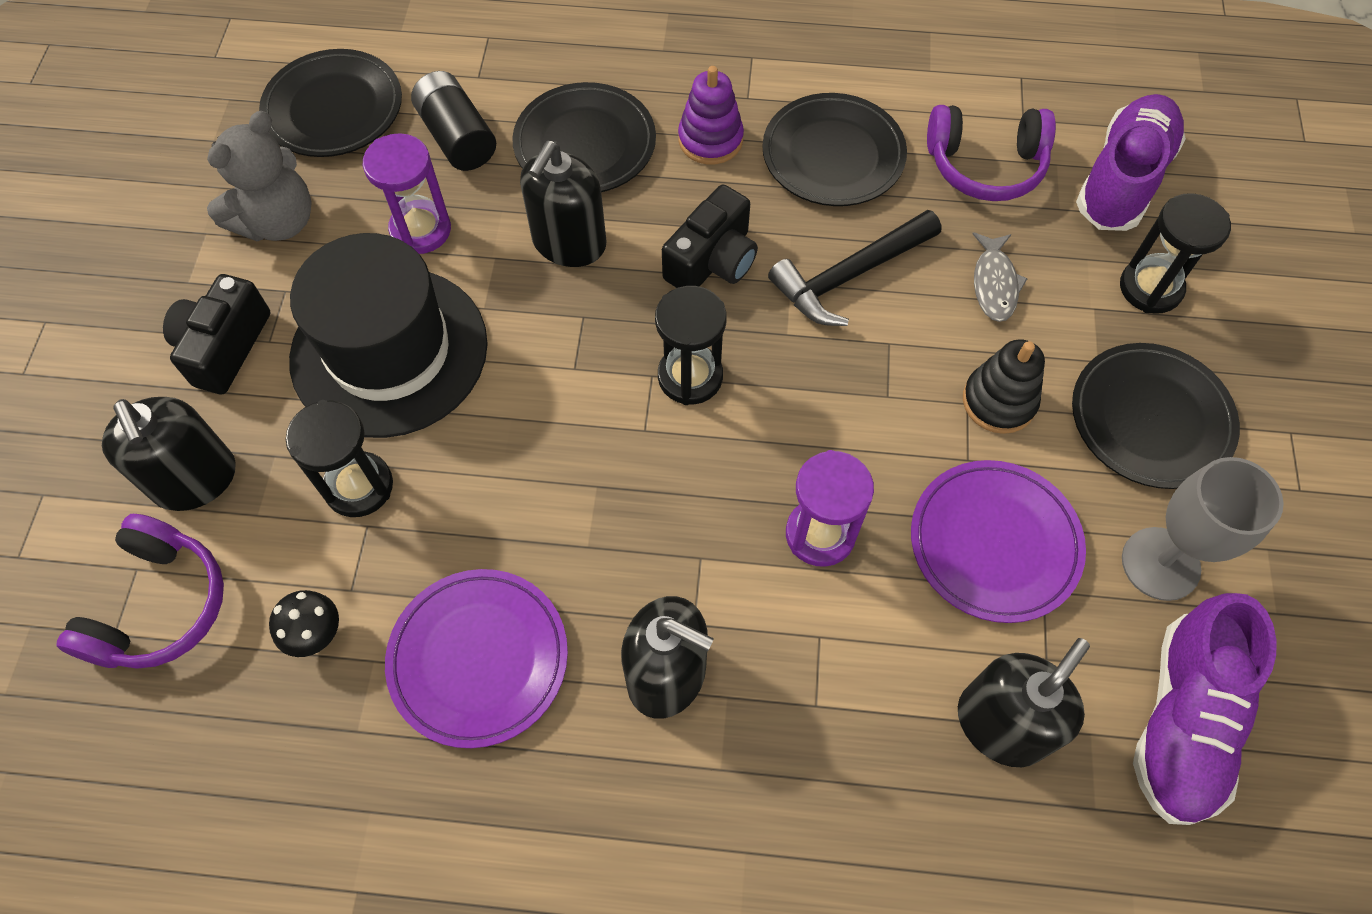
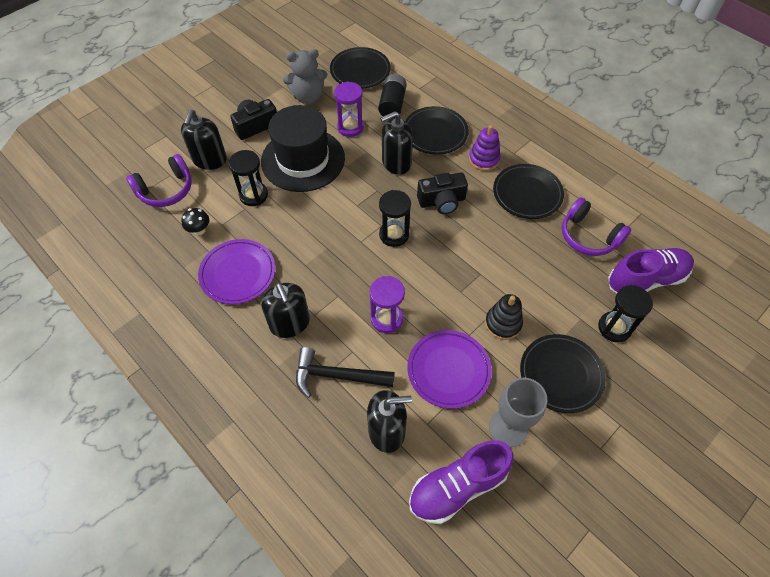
camera: 40 degrees right, 5 degrees down
(849, 276) = (489, 240): black hammer -> black hammer (337, 376)
(994, 284) = (546, 281): grey fish -> none

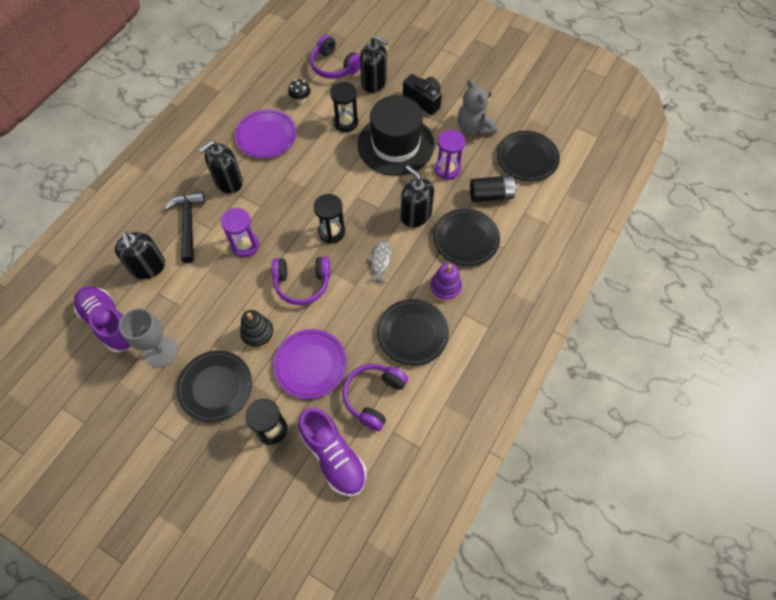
camera: 75 degrees right, 5 degrees up
(210, 160) = (374, 82): black soap dispenser -> black soap dispenser turned 150 degrees counterclockwise
(442, 201) = (380, 261): black camera -> grey fish
(448, 370) = (206, 299): purple plate -> purple plate (310, 365)
(450, 272) = (302, 283): none -> purple headphones

